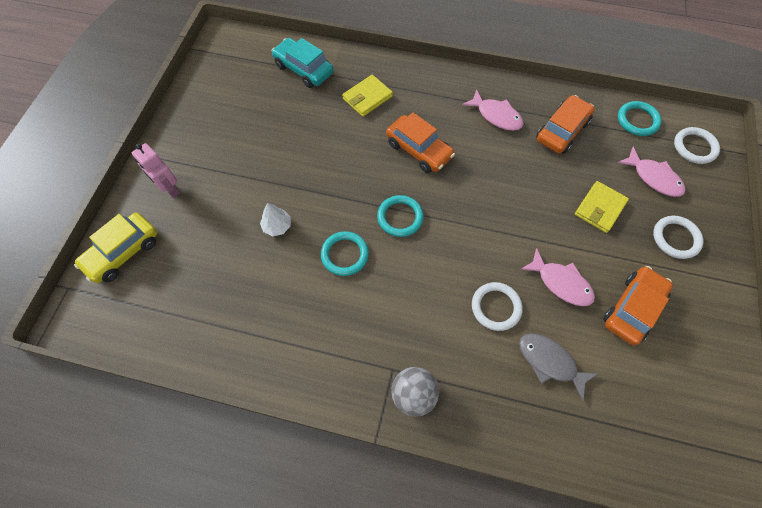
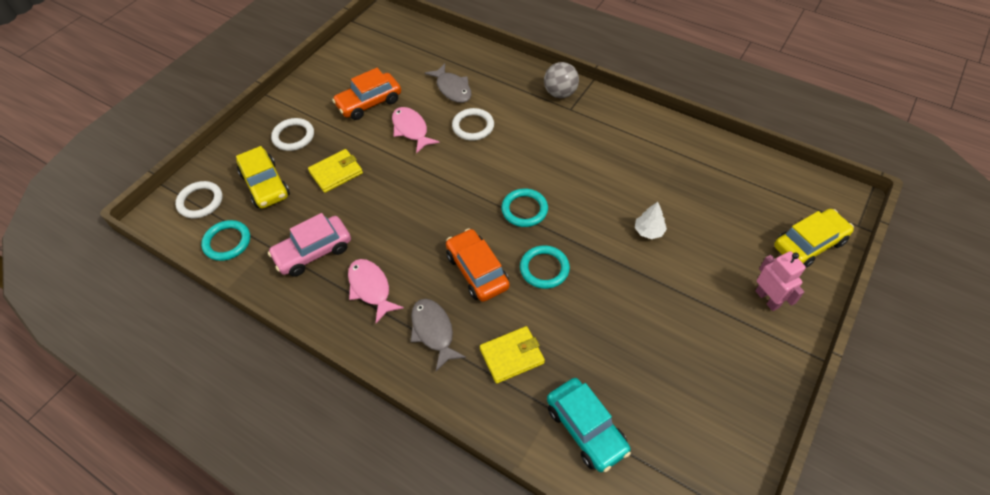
camera: 160 degrees left, 10 degrees down
(345, 254) = (587, 191): turquoise ring -> turquoise ring (544, 269)
(431, 99) = (433, 331): none -> grey fish
(562, 131) = (313, 252): orange car -> pink car
(653, 178) = (265, 185): pink fish -> yellow car

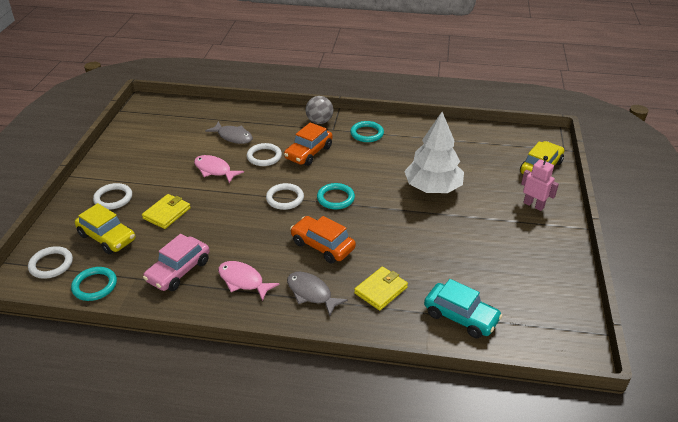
camera: 25 degrees left, 15 degrees down
(369, 103) = (168, 161): orange car -> orange car (308, 153)
(467, 192) = (285, 198): none -> white ring
(544, 269) = (372, 230): turquoise ring -> turquoise ring (367, 133)
(649, 231) = (433, 188): white tree -> white tree, size x2.41

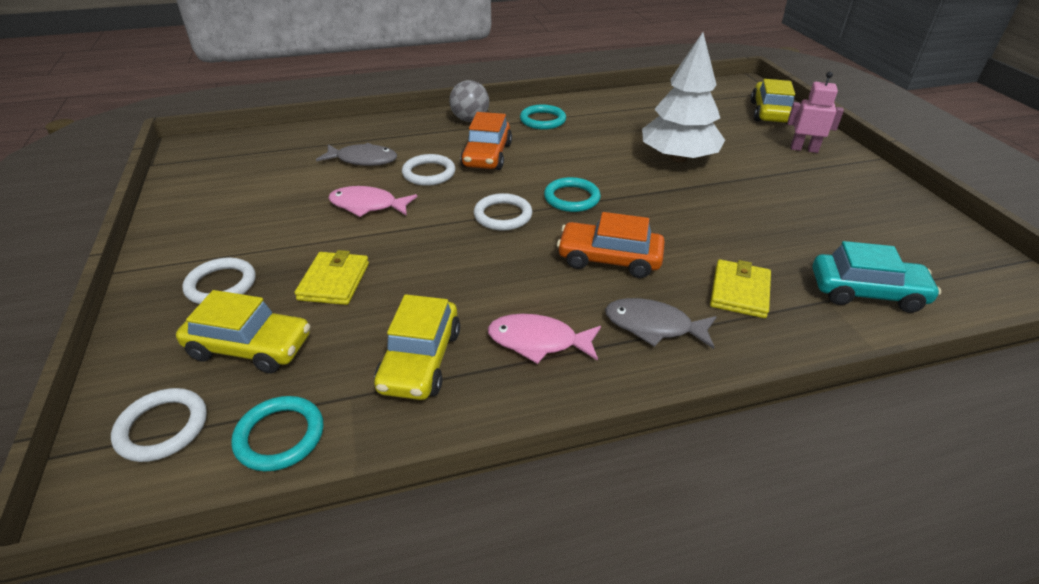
camera: 25 degrees left, 0 degrees up
(178, 271) = (420, 360): pink car -> yellow car

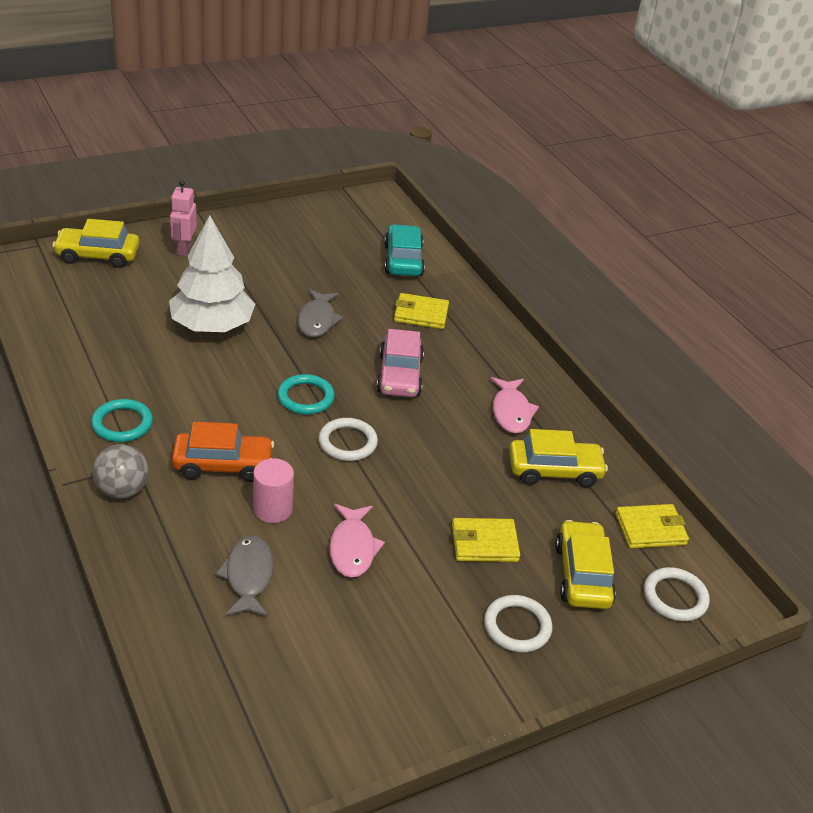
camera: 105 degrees left, 0 degrees up
(280, 436) = (650, 529): turquoise ring -> yellow wallet
(429, 173) = (272, 509): white ring -> pink cylinder
(609, 259) = (399, 375): orange car -> pink car
(653, 326) = (474, 357): grey fish -> grey fish (317, 320)

